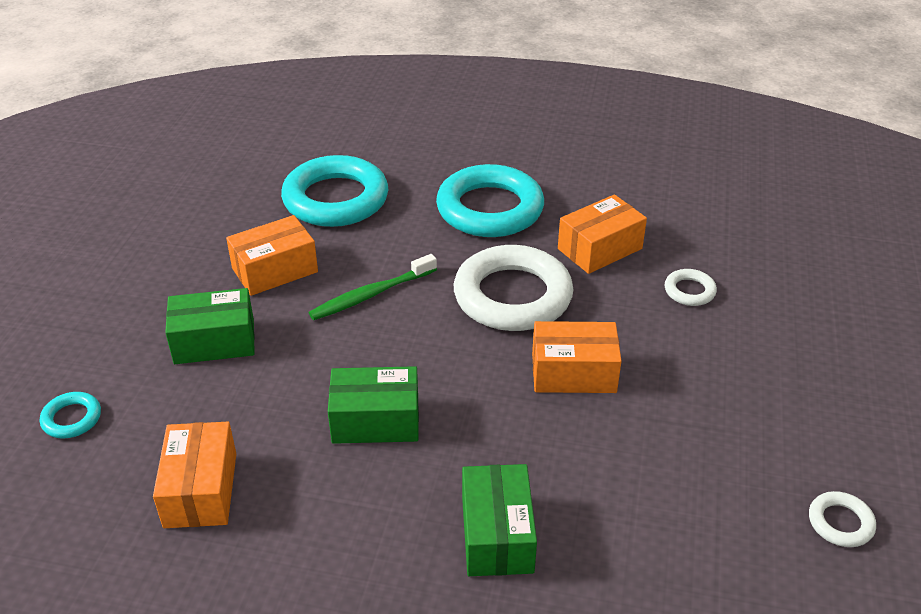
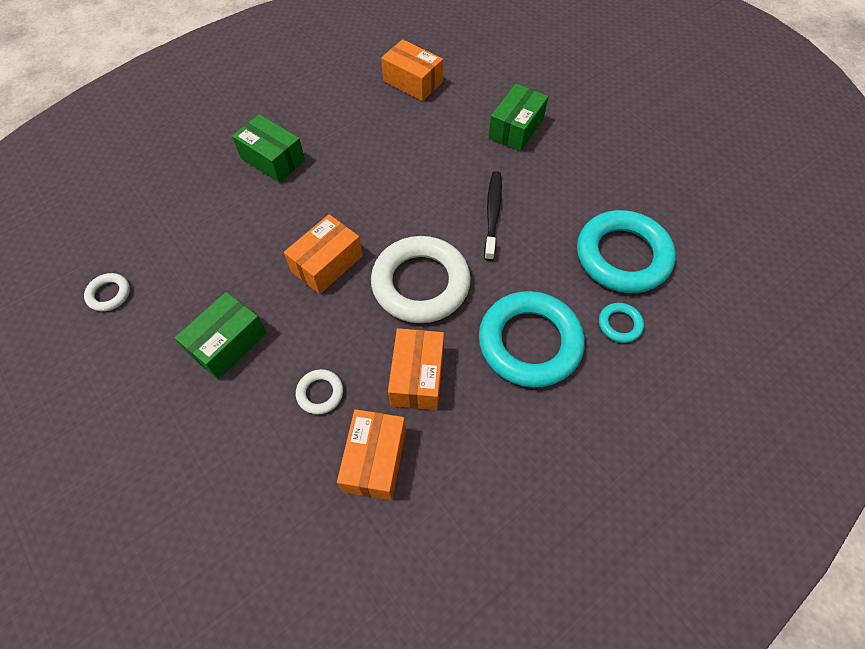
camera: 130 degrees right, 20 degrees up
(72, 419) = (505, 61): turquoise ring -> turquoise ring (619, 324)
(275, 270) = (561, 183): orange box -> orange box (375, 460)
(371, 295) = (492, 214): green toothbrush -> black toothbrush
(375, 420) = (388, 158): green box -> green box (228, 343)

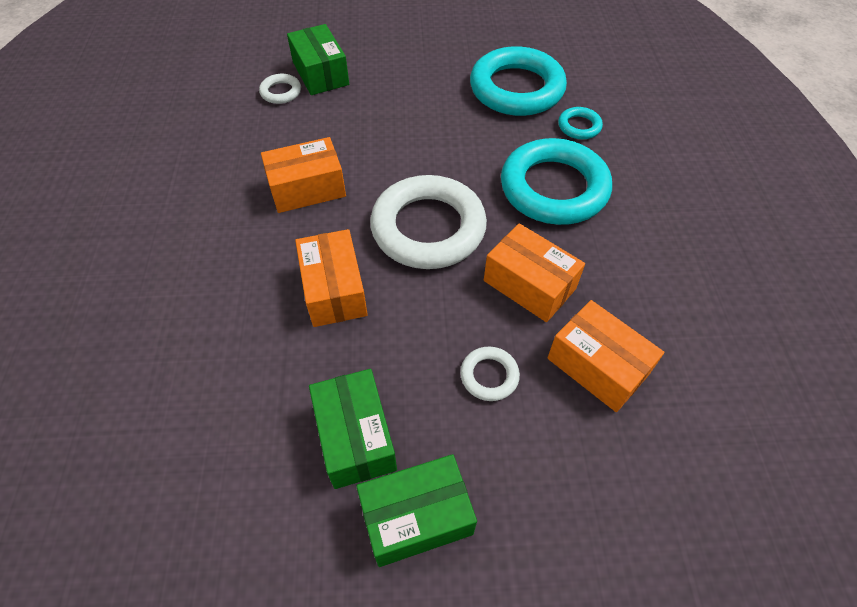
camera: 55 degrees left, 5 degrees down
(109, 294) = (157, 550): white ring -> white ring (281, 92)
(273, 159) = (141, 268): green box -> green box (416, 517)
(412, 82) = (179, 107): orange box -> orange box (307, 188)
(492, 214) = (398, 138): black toothbrush -> none

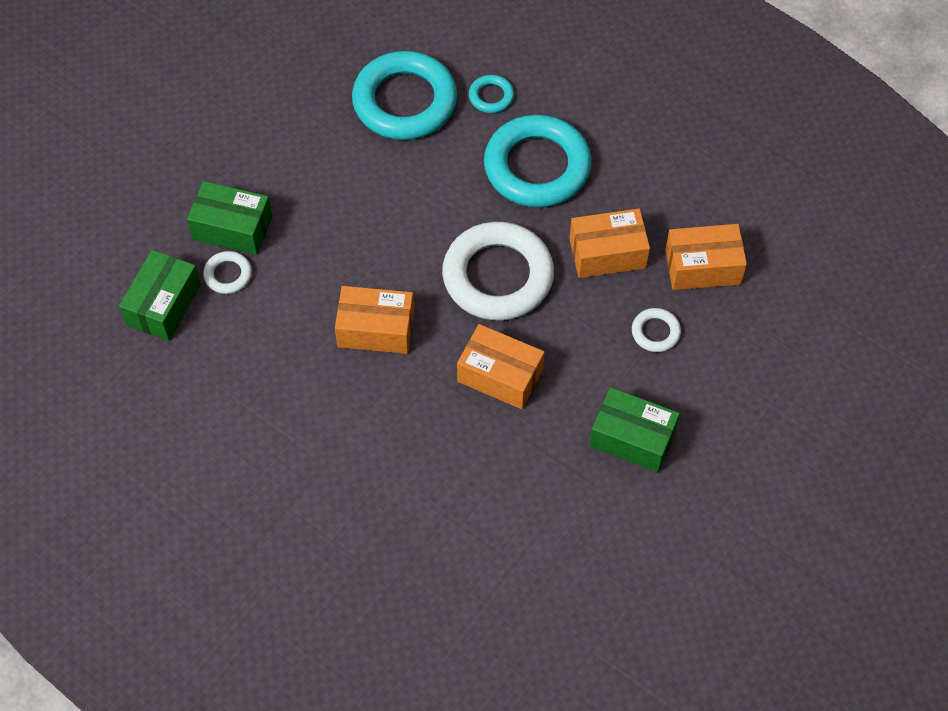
camera: 50 degrees left, 5 degrees up
(307, 188) = (376, 329): orange box -> orange box turned 75 degrees clockwise
(416, 517) = (713, 440): green box -> green box (163, 305)

